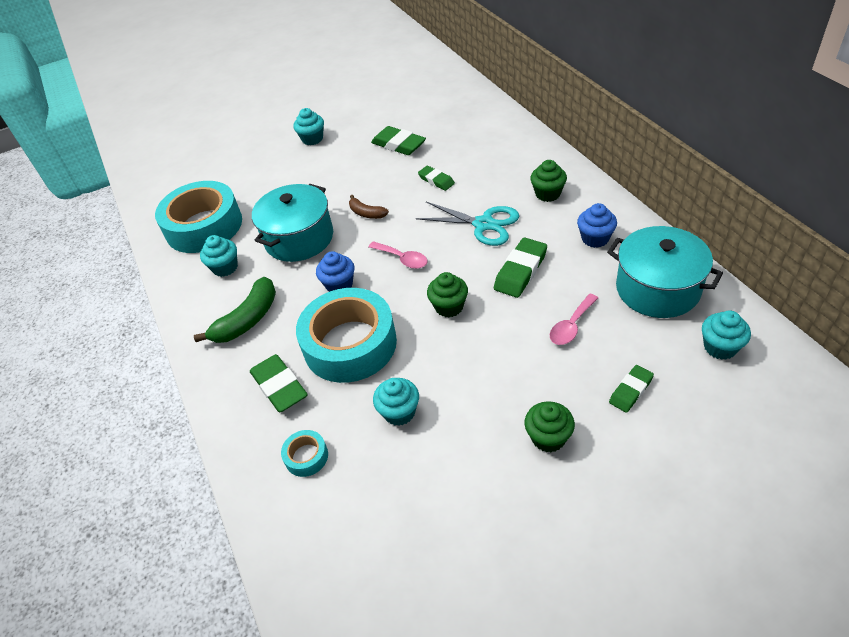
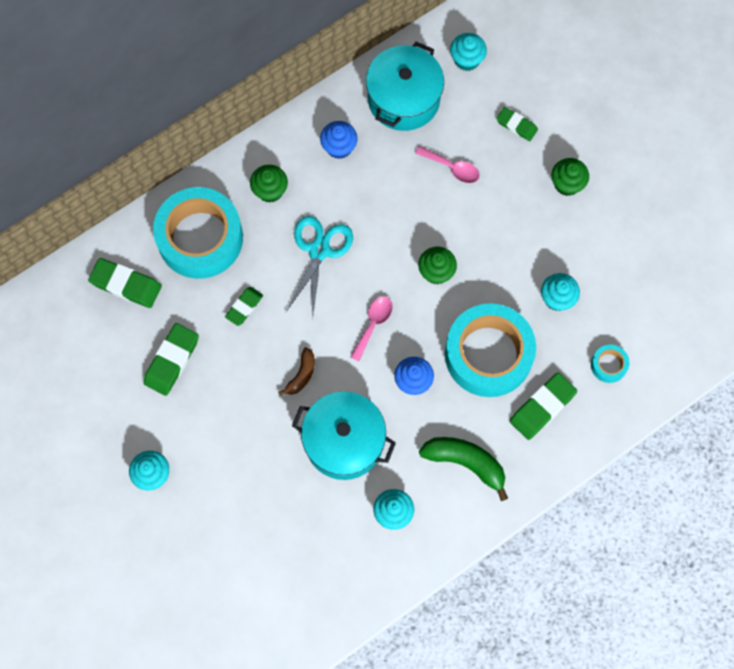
camera: 105 degrees left, 25 degrees up
(204, 226) = (325, 563): turquoise tape -> turquoise tape (200, 238)
(520, 271) = (386, 212): green eraser -> green eraser (126, 285)

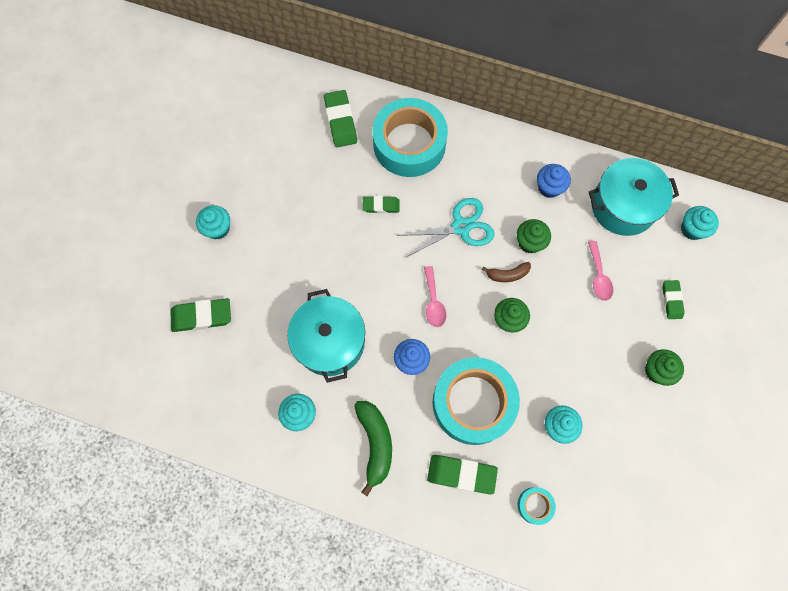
camera: 55 degrees right, 0 degrees up
(171, 360) = (307, 186): green eraser -> green eraser (202, 316)
(270, 190) = (479, 164): green cupcake -> green cupcake (529, 242)
(301, 375) = (359, 278): brown banana -> brown banana (507, 274)
(373, 324) = (433, 302): pink spoon -> pink spoon turned 90 degrees clockwise

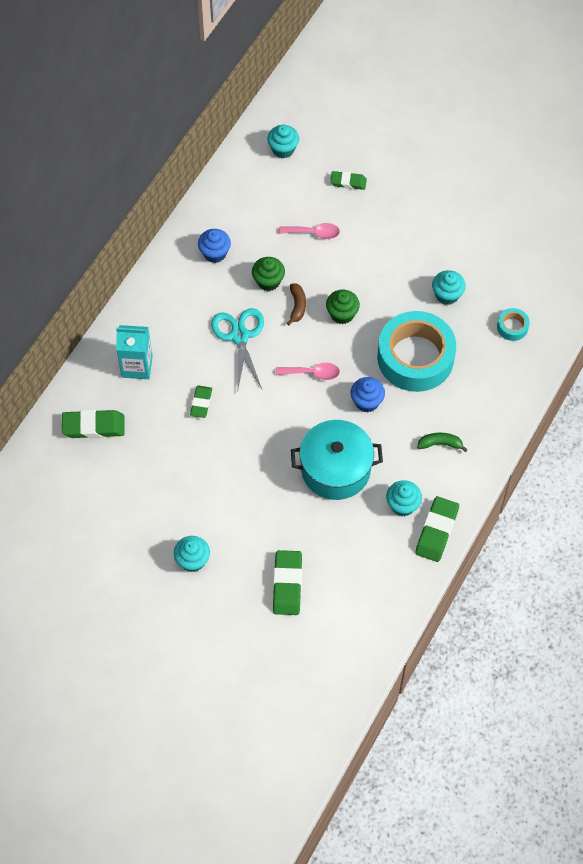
camera: 80 degrees left, 10 degrees down
(375, 443) = (440, 444): green banana -> green banana, size x0.58
(409, 144) = (137, 366): turquoise tape -> turquoise carton
(461, 474) = (477, 378): green eraser -> green eraser (436, 531)
(623, 206) = (248, 197): turquoise pot -> none
(657, 371) = (410, 209): green cupcake -> none

